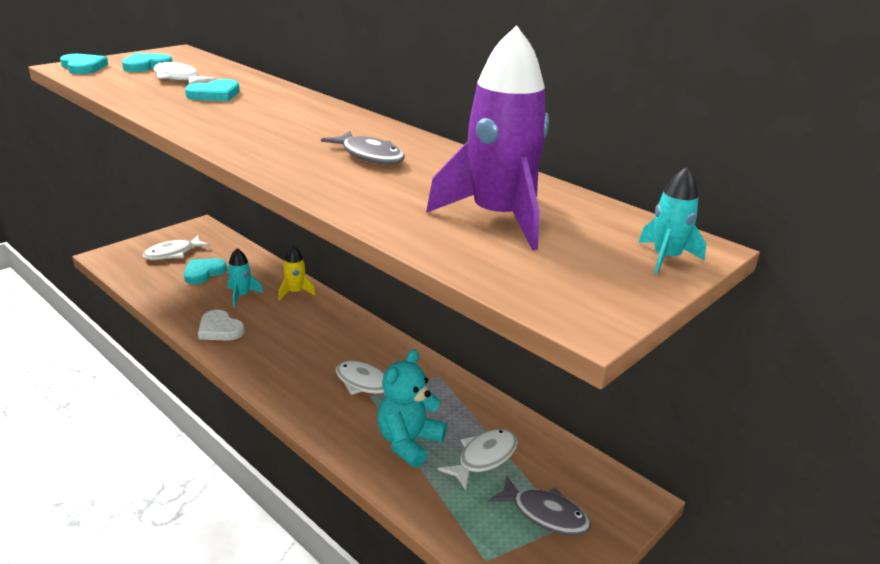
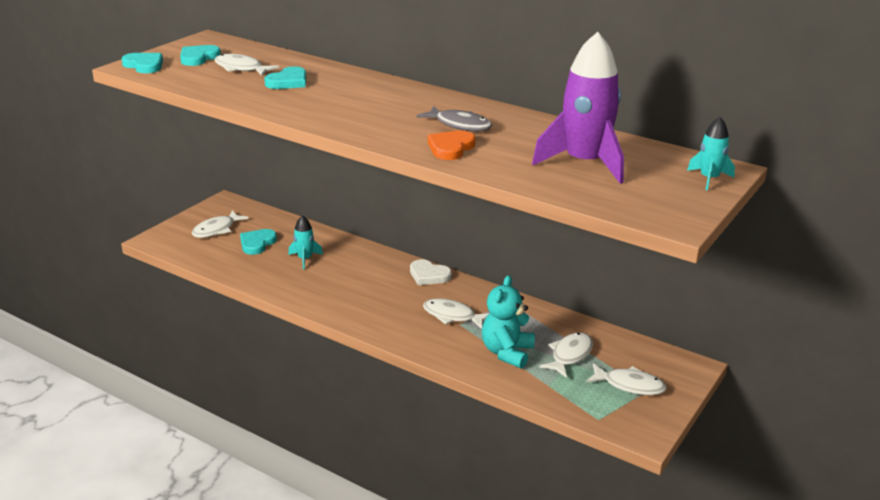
camera: 10 degrees left, 0 degrees up
(220, 329) = (303, 289): white heart -> white heart (428, 275)
(295, 292) = (351, 250): yellow rocket -> none
(336, 180) = (450, 148): none -> orange heart
(545, 514) = (629, 385): grey fish -> white fish

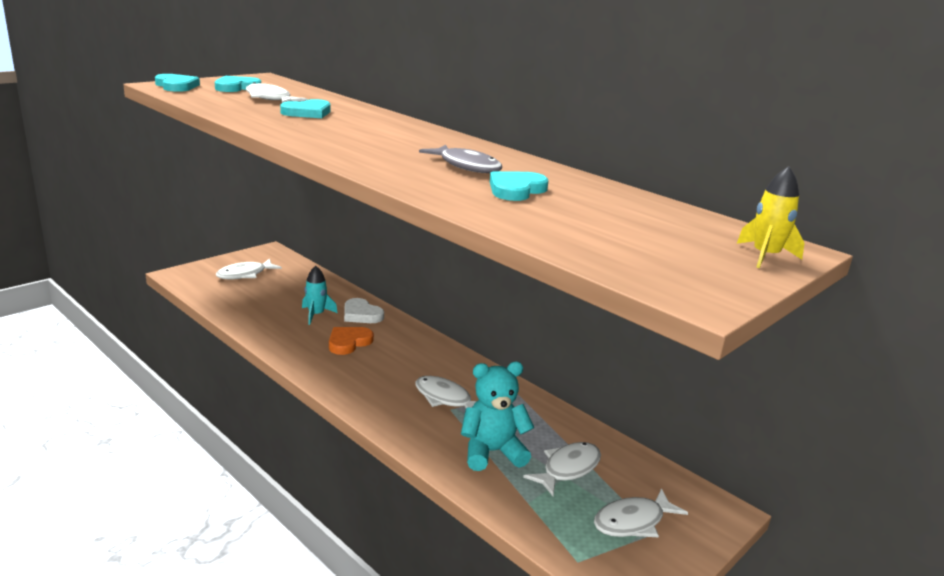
camera: 10 degrees right, 5 degrees down
(257, 243) = (277, 293): turquoise heart -> turquoise heart (516, 190)
(428, 275) = (439, 351): white heart -> white heart (361, 314)
(450, 148) = (439, 184): orange heart -> orange heart (348, 342)
(507, 352) = (492, 452): turquoise teddy bear -> turquoise teddy bear turned 45 degrees clockwise
(584, 163) = (600, 218): purple rocket -> none
(629, 385) = (633, 521): white fish -> white fish turned 120 degrees clockwise
(709, 179) = (765, 256): turquoise rocket -> yellow rocket

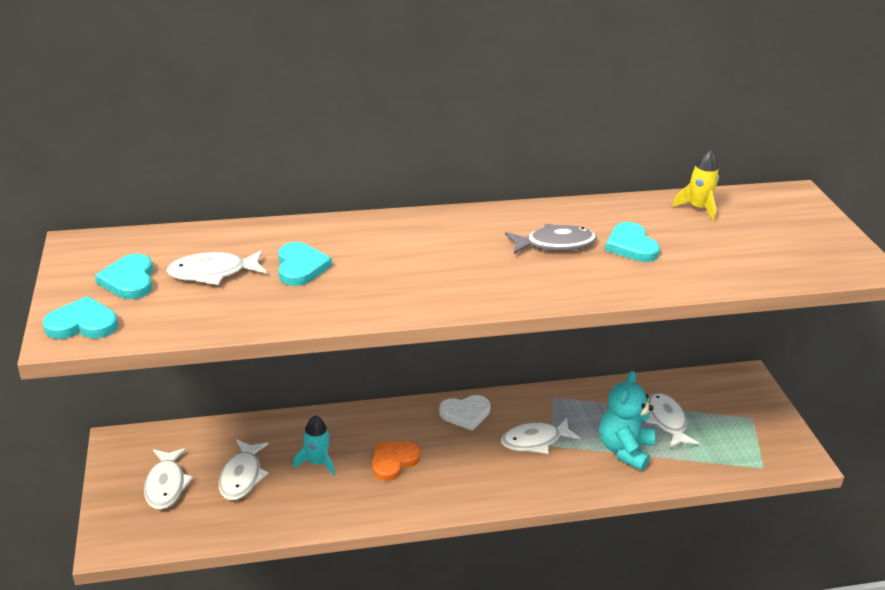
camera: 55 degrees left, 10 degrees up
(348, 342) = (393, 461): orange heart -> orange heart turned 60 degrees clockwise
(361, 314) = (343, 431): white heart -> white heart (465, 414)
(633, 521) = (738, 421): white fish -> white fish (242, 476)
(765, 256) = (806, 210): yellow rocket -> yellow rocket (698, 208)

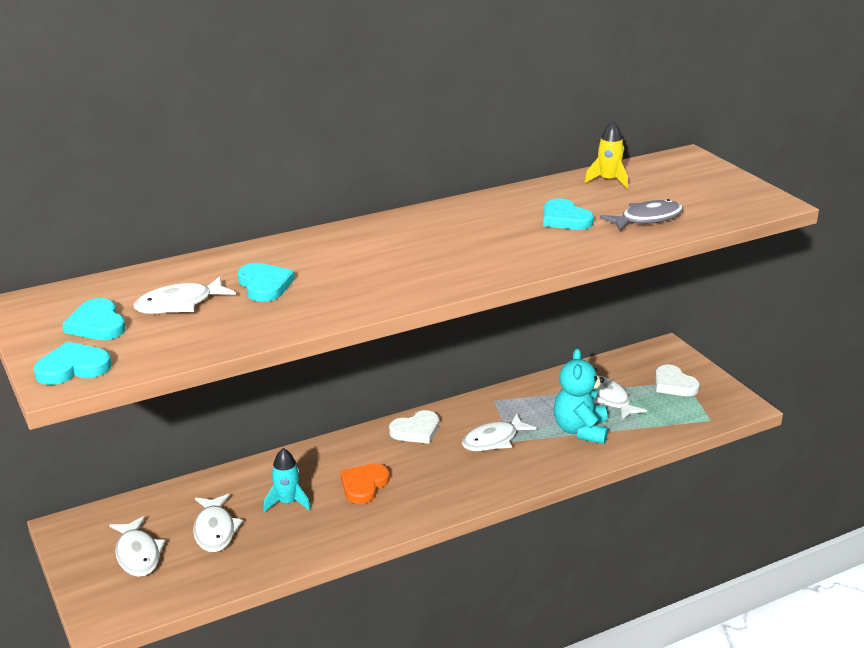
camera: 15 degrees left, 5 degrees down
(555, 244) = (495, 228): grey fish -> grey fish (647, 219)
(740, 419) = (674, 384): none -> white heart

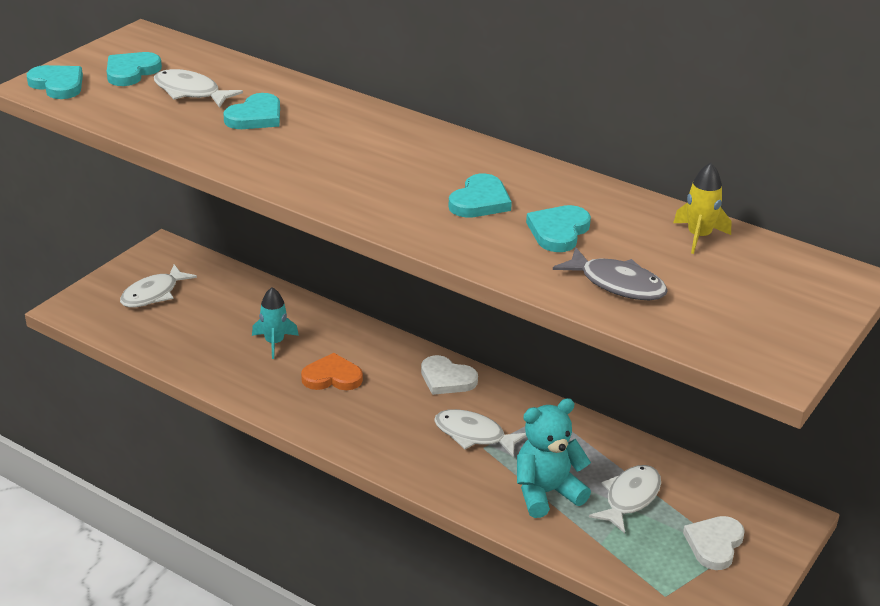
camera: 60 degrees right, 5 degrees up
(215, 530) = (209, 319): white fish -> none
(498, 233) = (480, 201): none -> turquoise heart

